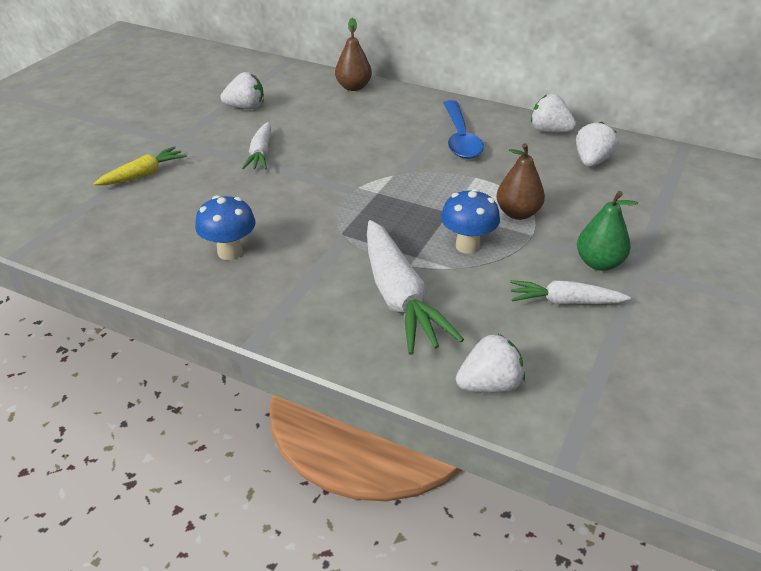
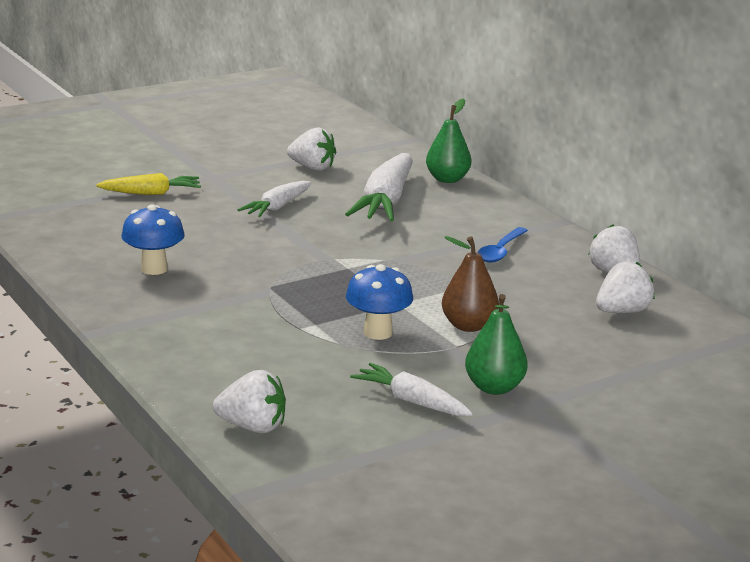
camera: 30 degrees right, 15 degrees down
(353, 87) = (447, 179): brown pear -> green pear
(399, 297) = (258, 346): white carrot -> white carrot (386, 202)
(460, 138) = (500, 251): blue spoon -> blue spoon, size x0.65

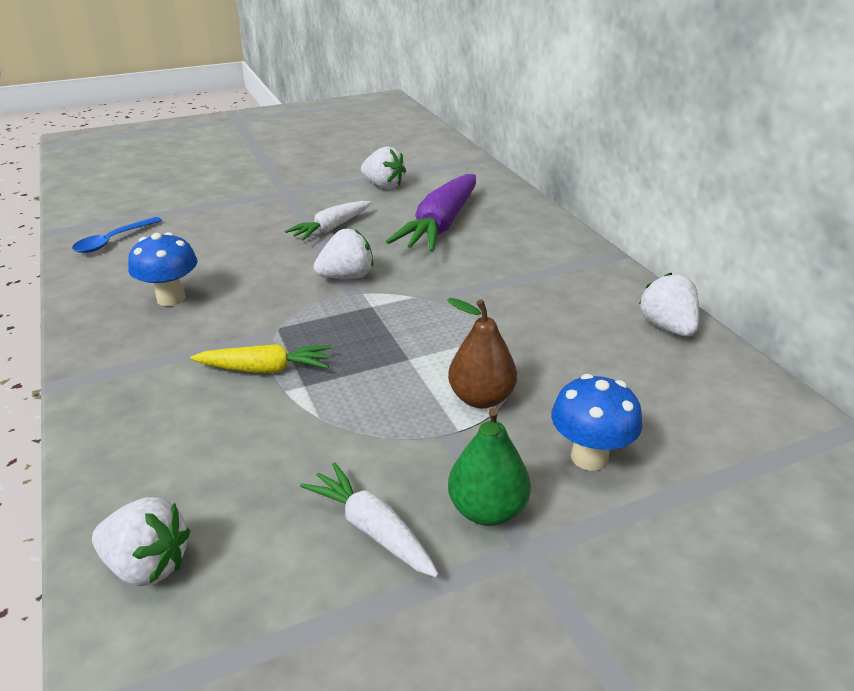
camera: 10 degrees right, 10 degrees up
(151, 193) = (220, 209): yellow carrot -> yellow carrot (265, 369)
(378, 333) = (371, 403): blue mushroom -> blue mushroom (589, 457)
(386, 202) = (440, 225): white carrot -> purple carrot
(447, 179) = (509, 201): green pear -> none
(500, 251) = (543, 291): blue spoon -> blue spoon (113, 241)
(622, 311) = (671, 385): white strawberry -> white strawberry (346, 277)

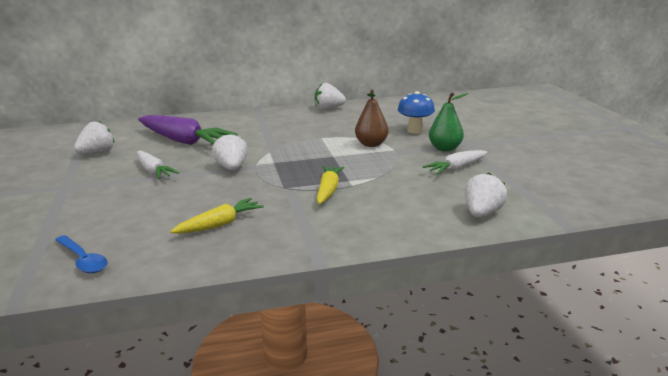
camera: 80 degrees left, 10 degrees down
(171, 298) = (220, 224): blue mushroom -> yellow carrot

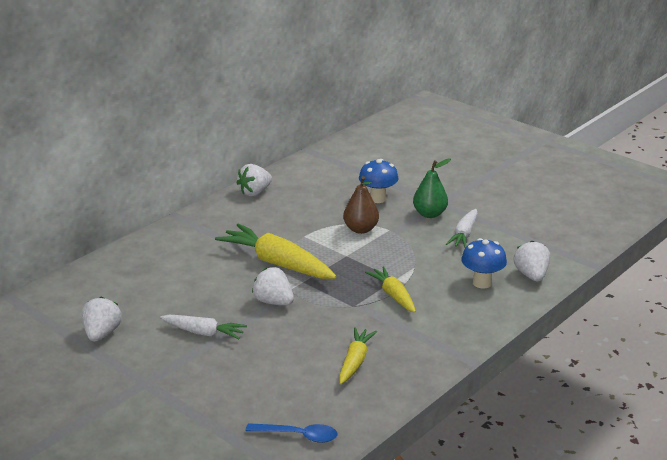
camera: 35 degrees left, 5 degrees up
(183, 141) = (169, 286): purple carrot -> none
(275, 147) = (277, 263): none -> yellow carrot
(422, 205) = (482, 283): none -> blue mushroom

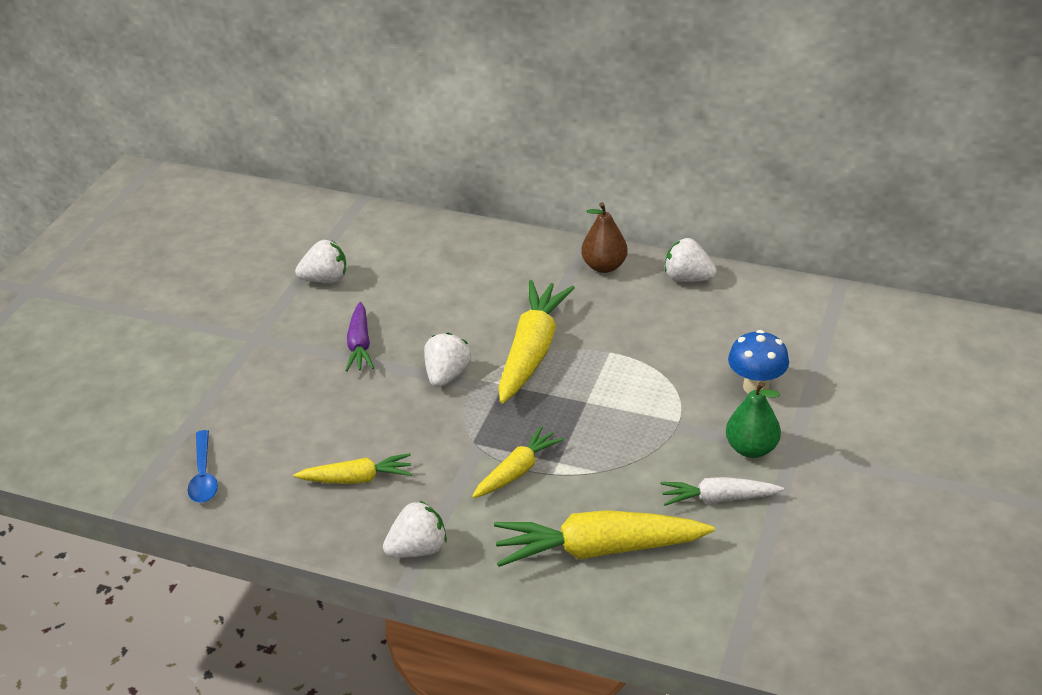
camera: 70 degrees right, 10 degrees up
(204, 333) = (360, 345): white carrot -> purple carrot
(361, 229) = (661, 395): brown pear -> brown pear (604, 266)
(482, 283) = (598, 549): blue mushroom -> yellow carrot
(531, 275) = (651, 598): white strawberry -> white strawberry (418, 549)

